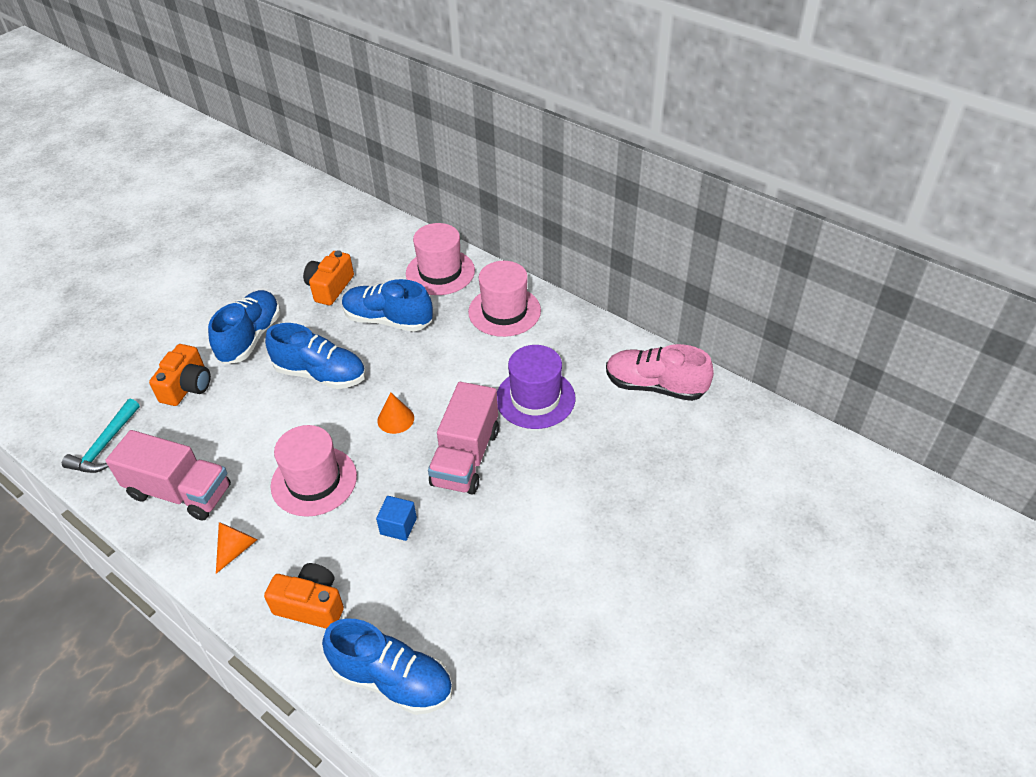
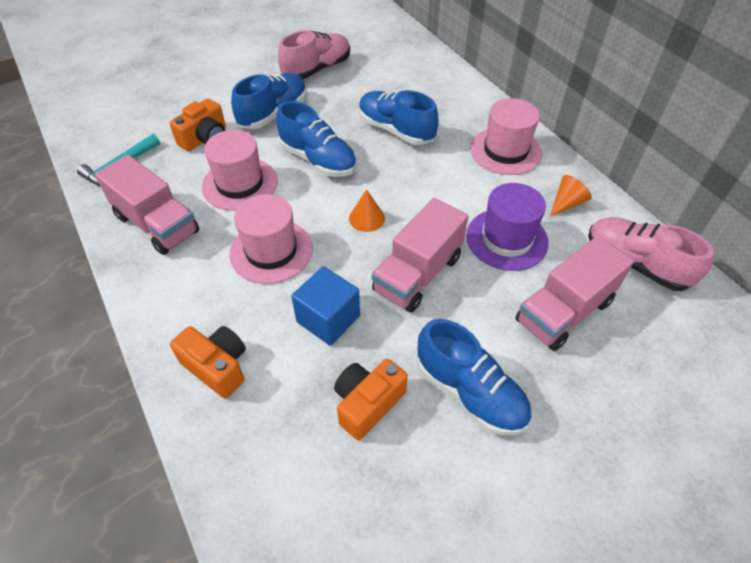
camera: 20 degrees right, 5 degrees up
(236, 549) = (178, 290): orange cone -> orange cone (566, 203)
(276, 275) = (317, 69): none -> pink shoe
(330, 288) = (357, 90): orange camera -> orange camera (367, 403)
(392, 680) = (258, 473): blue shoe -> blue shoe (470, 392)
(398, 526) = (328, 319): blue cube -> blue cube, size x1.58
(440, 272) = (458, 102): pink hat -> pink hat (240, 184)
(607, 449) = (564, 311): none -> pink truck

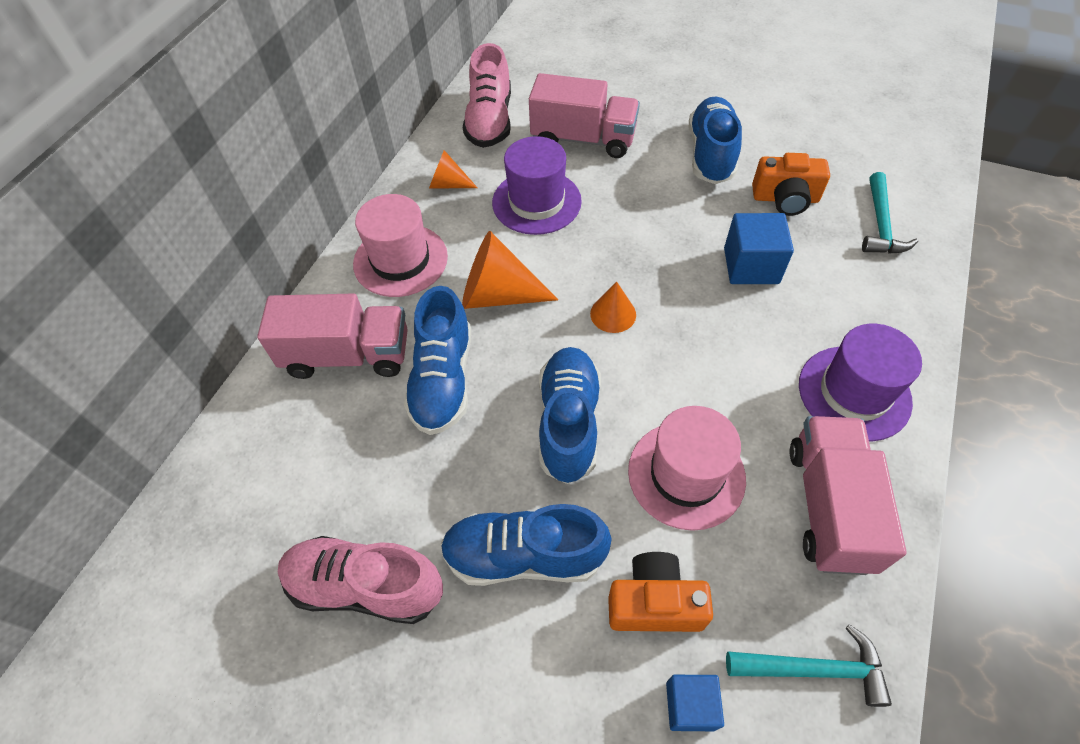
camera: 125 degrees left, 5 degrees up
(161, 126) = (690, 706): none -> blue cube
(187, 291) = (854, 393): none -> purple hat
(217, 367) = (877, 305): orange camera -> none
(271, 251) = (736, 362): pink hat -> none
(272, 452) = (880, 224): none -> turquoise hammer
(417, 274) = (640, 237): pink truck -> pink truck (348, 355)
(435, 177) = (498, 295): none -> orange cone

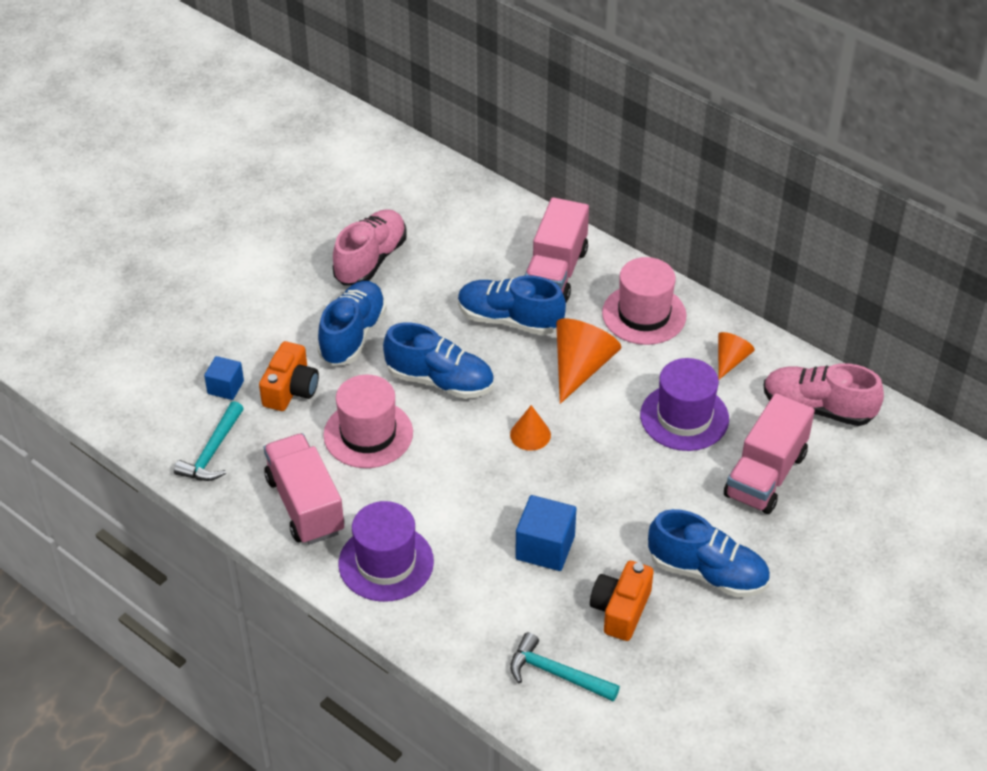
camera: 105 degrees right, 10 degrees down
(829, 506) = (305, 505): pink truck -> pink truck turned 135 degrees counterclockwise

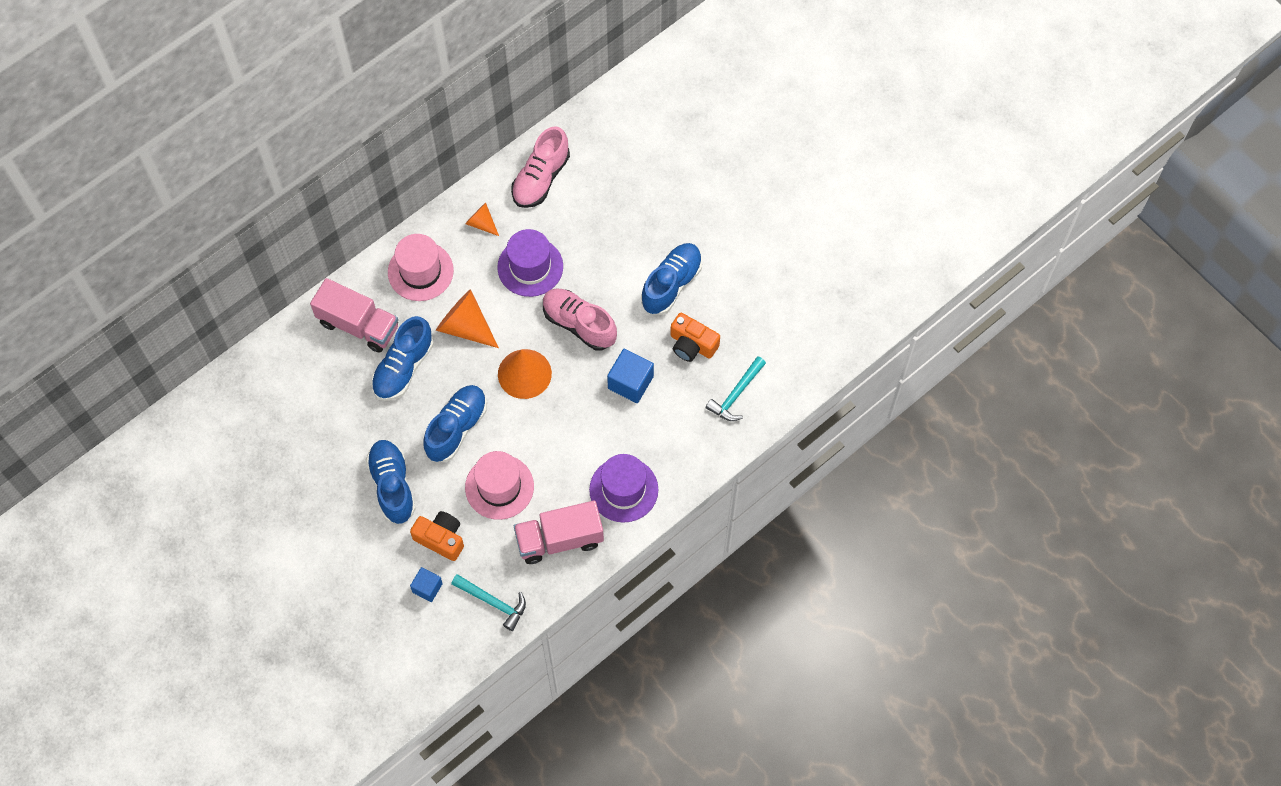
camera: 80 degrees left, 20 degrees up
(353, 335) = (392, 486): blue shoe -> blue shoe turned 45 degrees clockwise
(370, 260) = (309, 462): pink shoe -> pink shoe (579, 324)
(530, 434) = (524, 373): orange cone -> orange cone, size x1.76
(765, 475) = (594, 227): pink truck -> none

